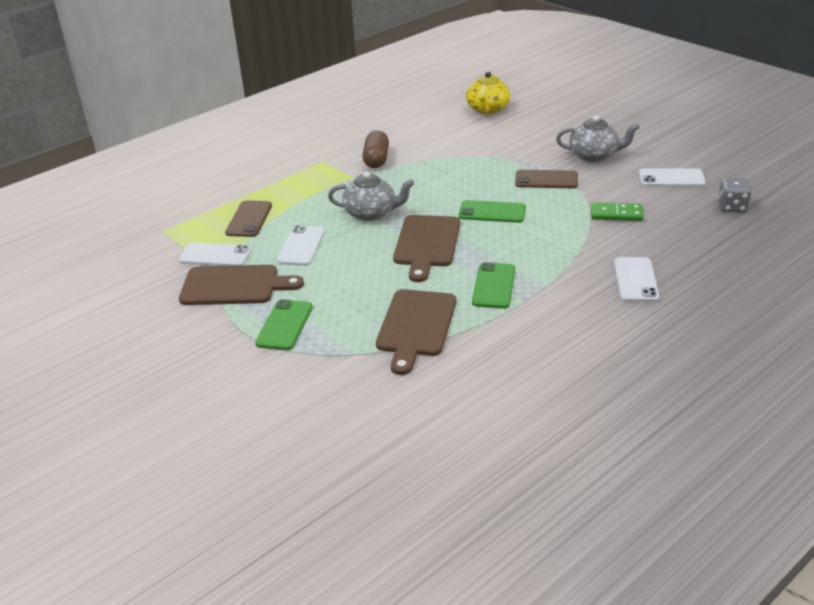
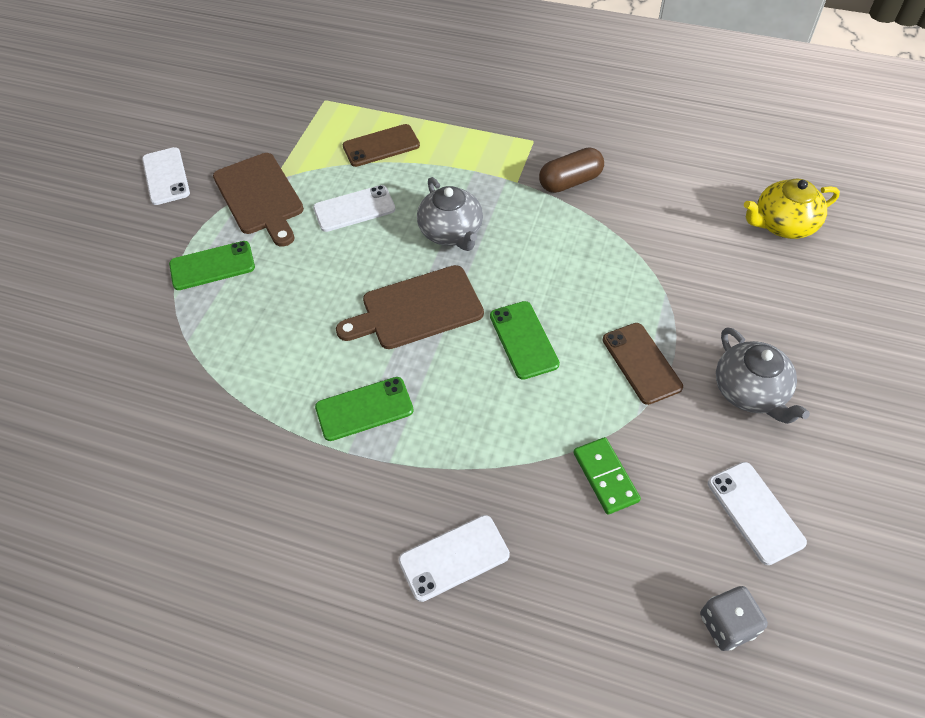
camera: 60 degrees right, 20 degrees up
(215, 255) = (303, 157): white phone -> white phone (166, 176)
(416, 326) = (255, 371): brown cutting board -> none

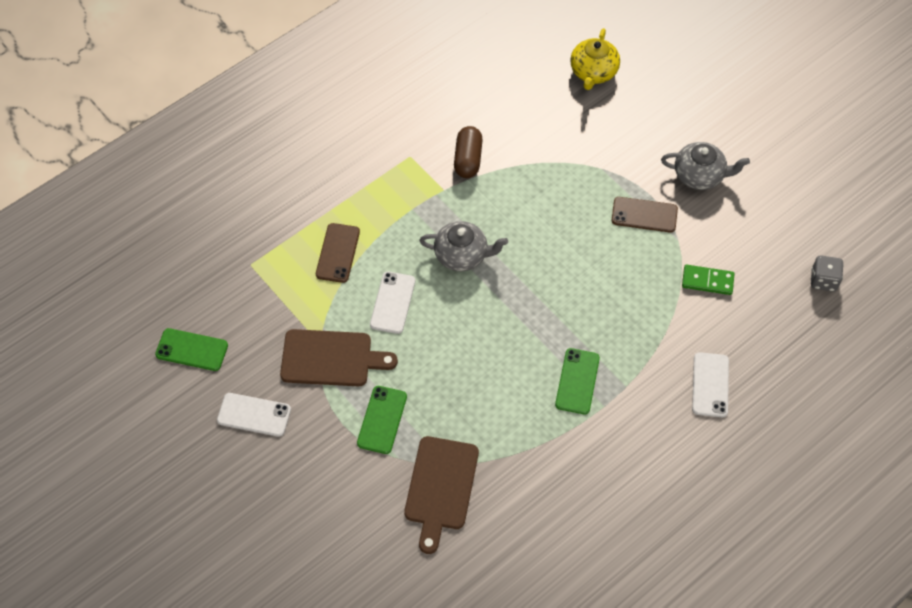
camera: 60 degrees left, 5 degrees up
(417, 309) = (516, 311): brown cutting board -> brown cutting board (440, 487)
(523, 340) = (584, 265): green phone -> green phone (192, 350)
(755, 512) = (772, 225): white phone -> none

